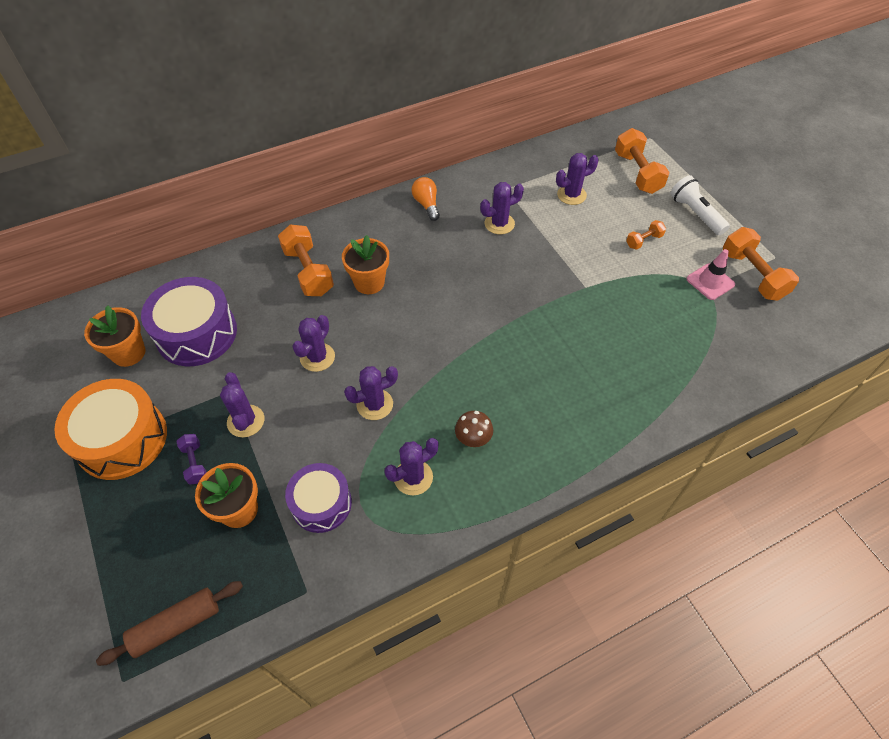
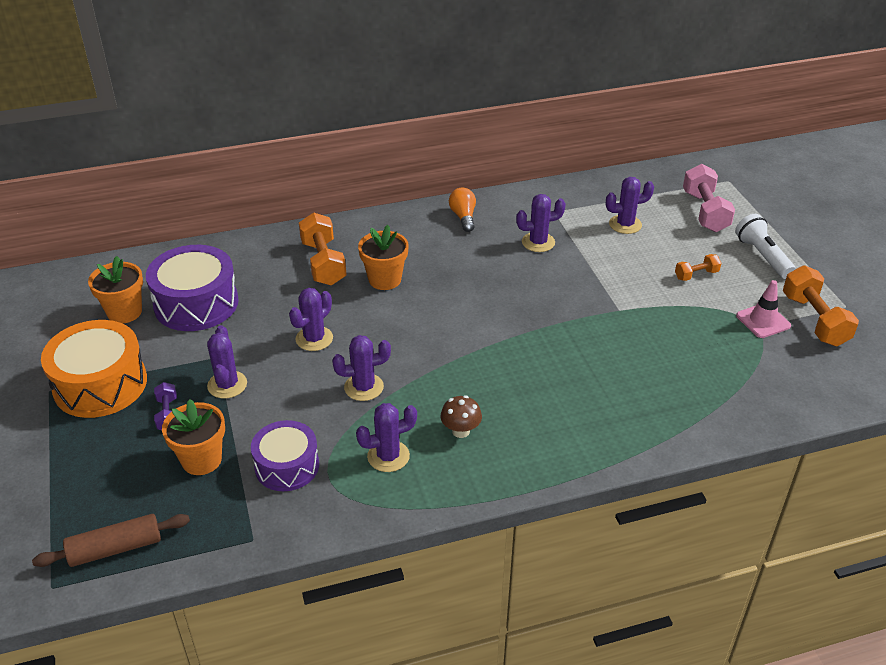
camera: 10 degrees right, 15 degrees down
(637, 173) = (705, 212): orange dumbbell -> pink dumbbell

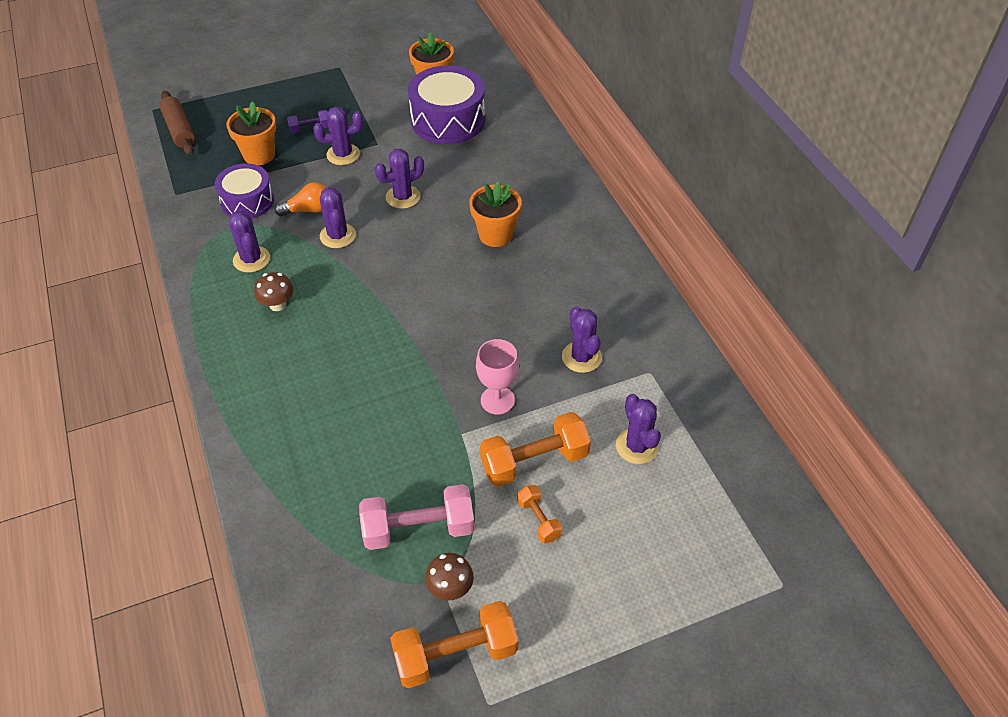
camera: 85 degrees right, 10 degrees up
(100, 384) = (345, 89): orange drum -> none
(314, 339) = (403, 197): purple cactus -> purple cactus turned 60 degrees counterclockwise
(323, 263) = (517, 189): orange dumbbell -> orange dumbbell (534, 461)
(463, 217) = (619, 288): orange light bulb -> orange light bulb (308, 210)
(584, 289) = (497, 400): none -> pink goblet
(705, 212) = (689, 544): pink dumbbell -> pink dumbbell (418, 528)
(762, 256) = (593, 607): white flashlight -> none
(763, 321) = (450, 588): pink traffic cone -> brown mushroom

